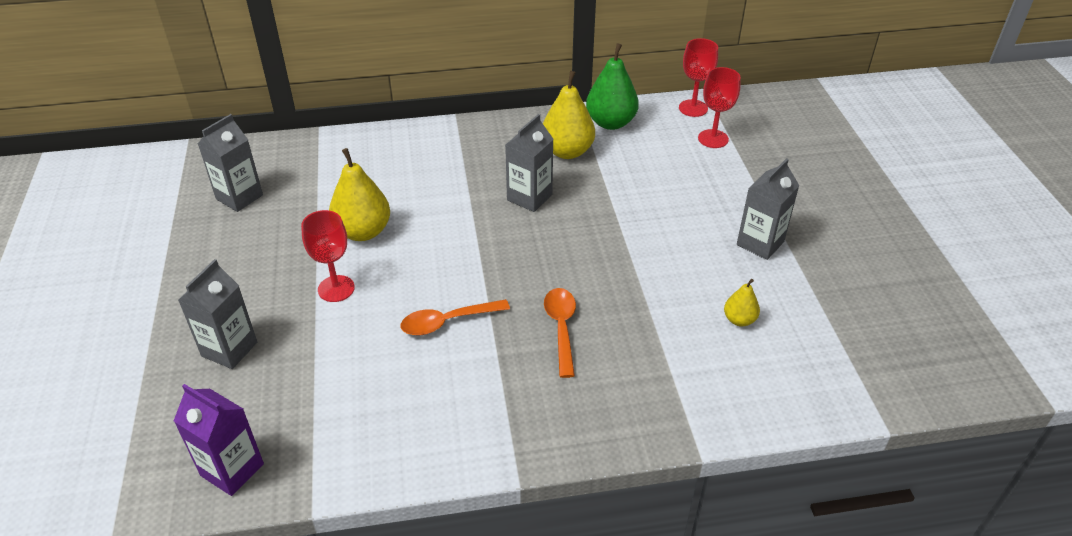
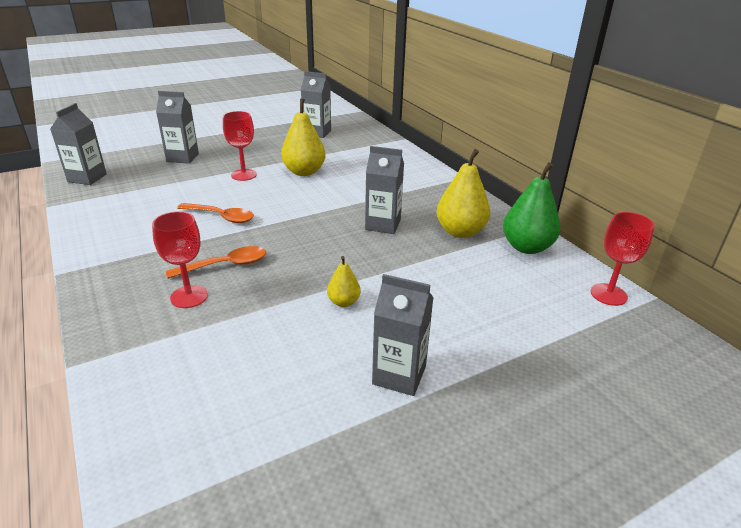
camera: 70 degrees right, 10 degrees down
(232, 469) = (87, 178): purple carton -> grey carton
(447, 322) = (221, 217): orange spoon -> orange spoon turned 150 degrees clockwise
(713, 139) = (565, 316): red goblet -> red goblet (189, 296)
(739, 320) = (263, 372): yellow pear -> yellow pear (343, 302)

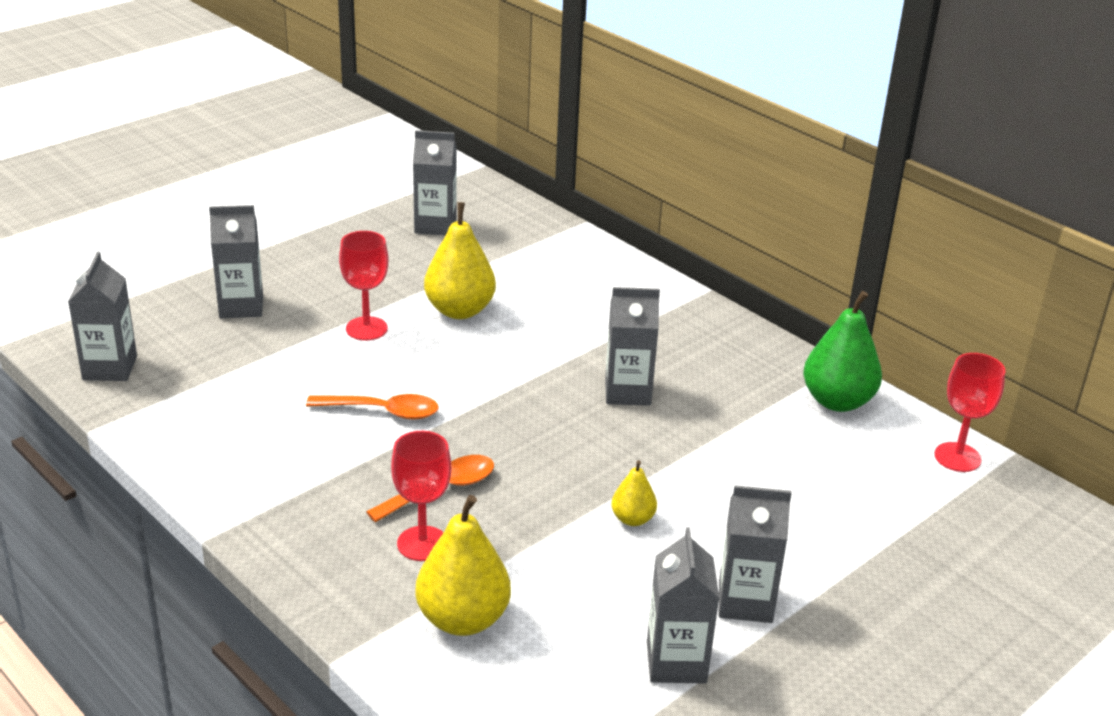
camera: 15 degrees left, 0 degrees up
(319, 415) = (676, 662): none -> grey carton
(460, 232) = (740, 389): yellow pear -> yellow pear (463, 619)

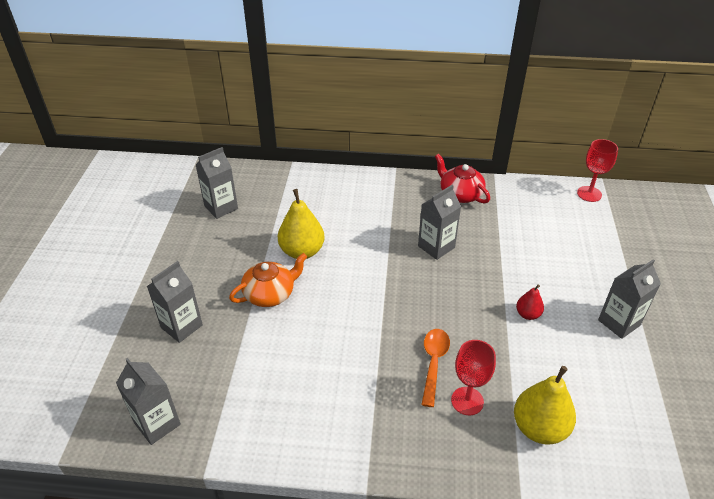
camera: 40 degrees left, 10 degrees up
(366, 328) = (270, 294): red goblet -> orange teapot
(382, 411) = (346, 338): orange spoon -> none
(632, 519) = (527, 314): yellow pear -> red pear
(676, 662) = (638, 375): grey carton -> none
(753, 358) = (460, 194): none -> red teapot
(837, 401) = (517, 195): green pear -> none

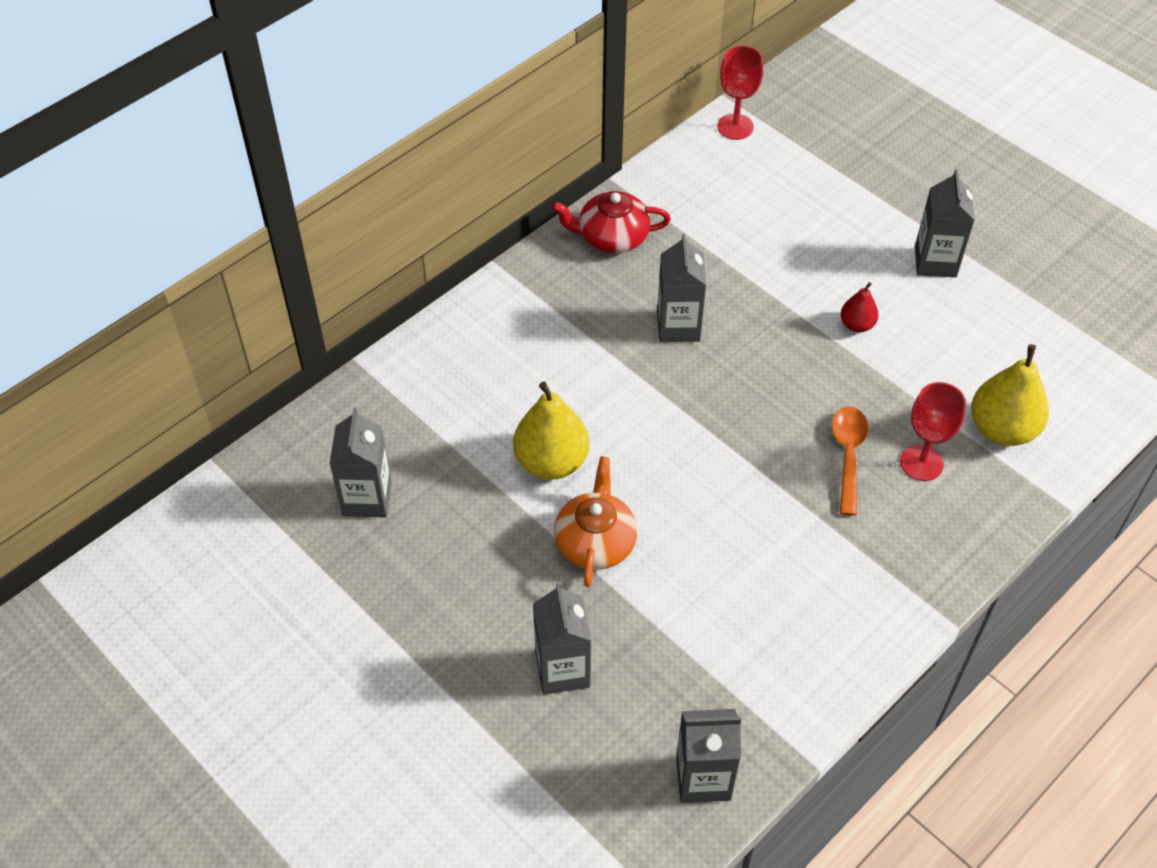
camera: 50 degrees left, 10 degrees up
(433, 363) = (848, 455): orange spoon -> orange spoon turned 45 degrees clockwise

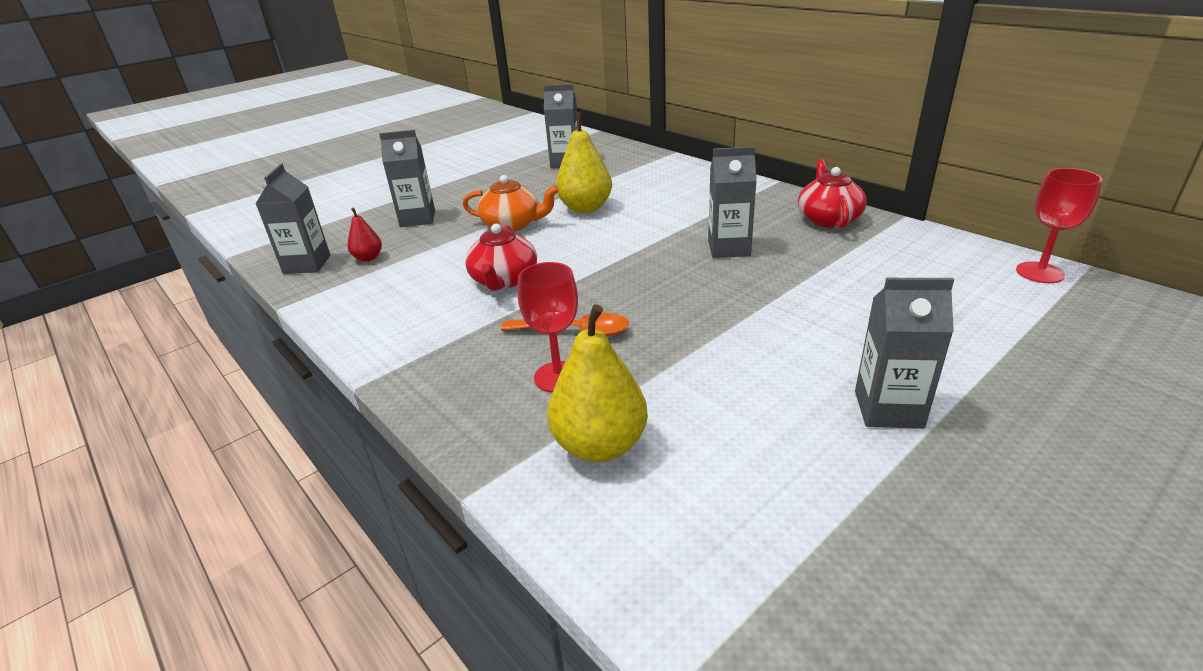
camera: 95 degrees right, 20 degrees down
(747, 530) = (504, 280): none -> red teapot
(857, 325) = (754, 342): red pear -> red pear (368, 258)

